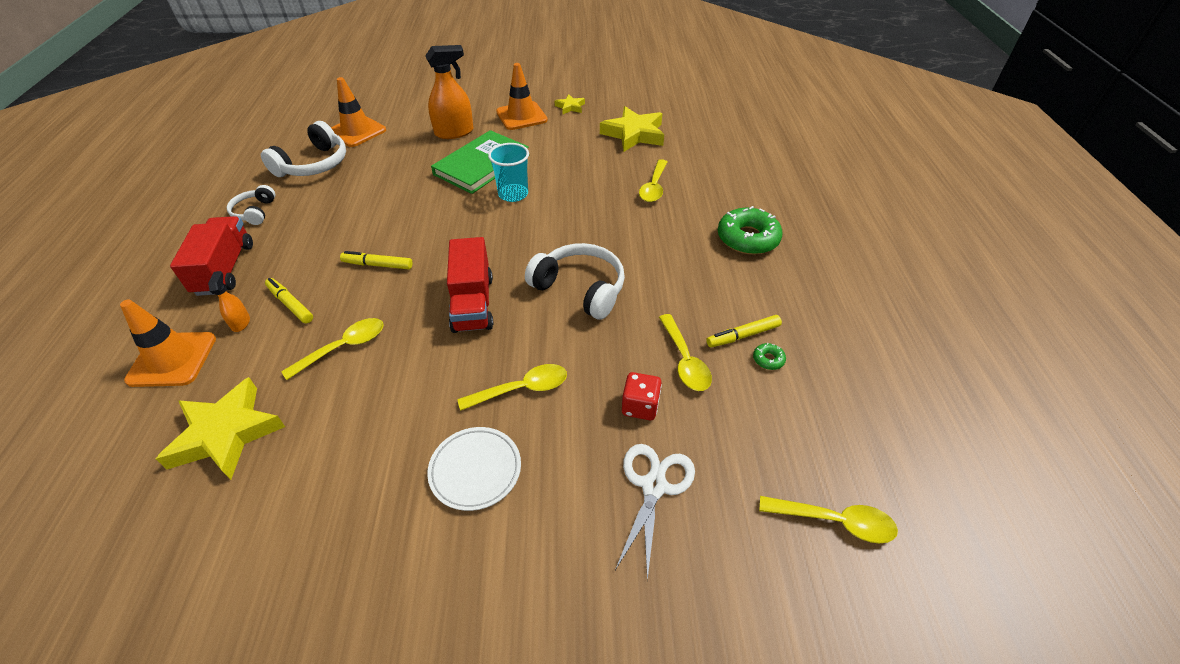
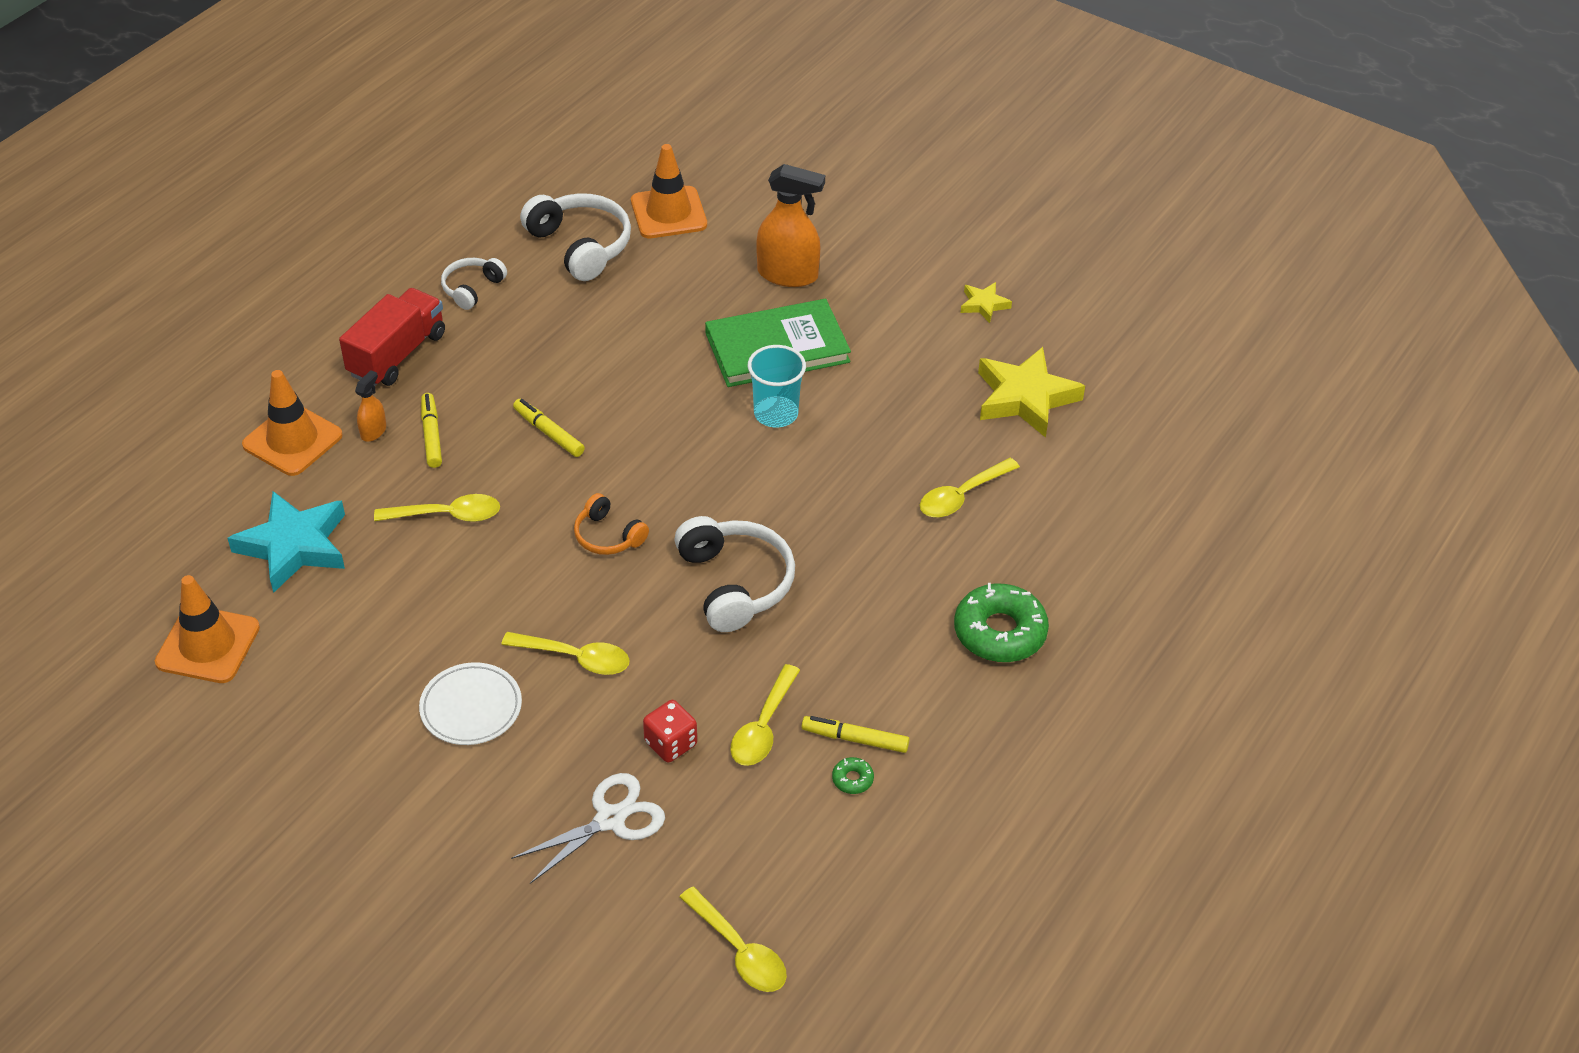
camera: 35 degrees right, 0 degrees up
(226, 434) = (294, 546): yellow star -> turquoise star
(314, 164) = (581, 246): white headphones -> white headphones turned 105 degrees counterclockwise
(473, 303) = (608, 536): red truck -> orange headphones
(521, 116) = (900, 289): orange traffic cone -> orange traffic cone (208, 645)

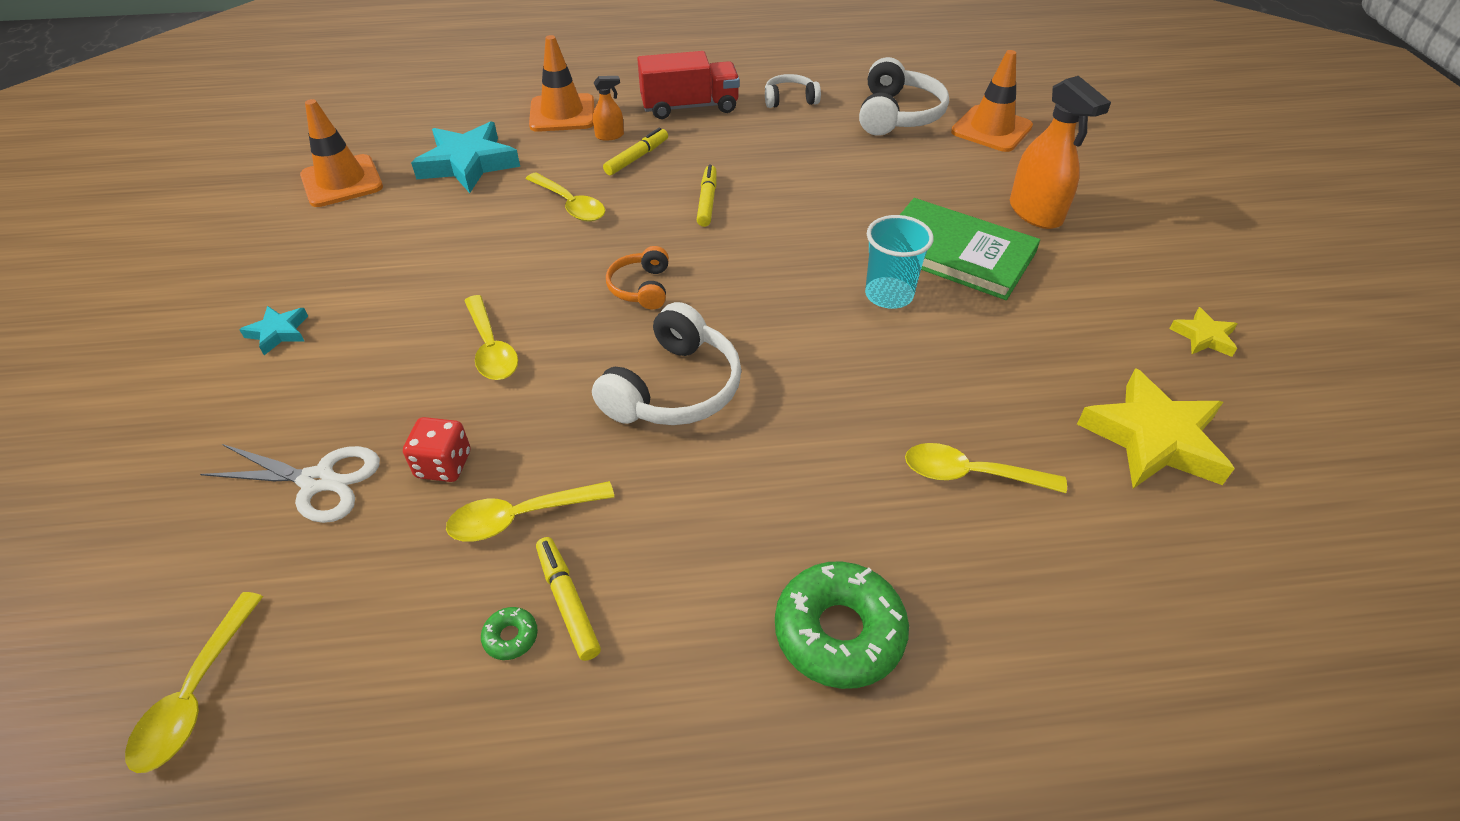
camera: 50 degrees right, 0 degrees up
(400, 778) = (278, 332): none -> turquoise star
(471, 707) = (385, 325): white plate -> none

